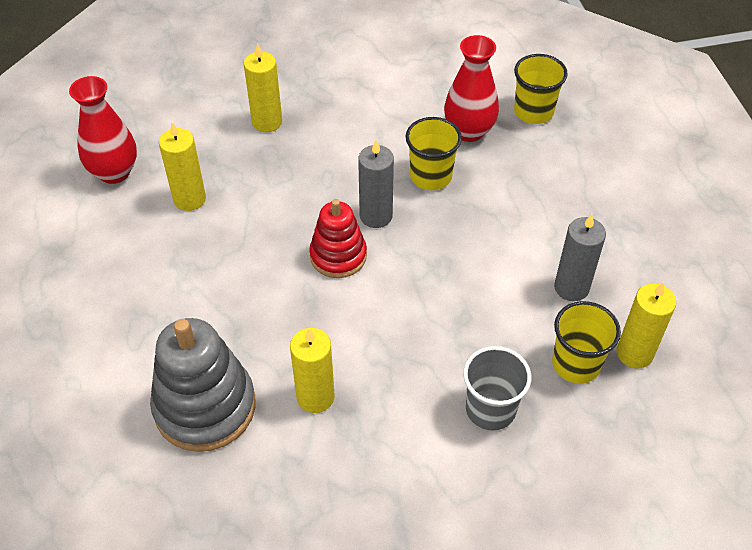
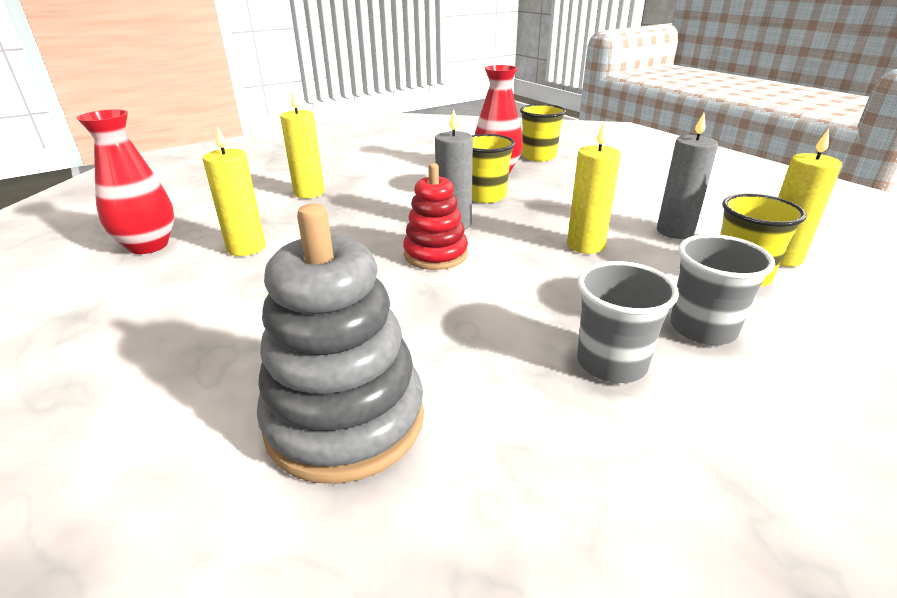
camera: 20 degrees left, 20 degrees down
(315, 397) = (493, 369): yellow candle -> yellow candle (585, 245)
(398, 418) = (611, 363): none -> grey cup

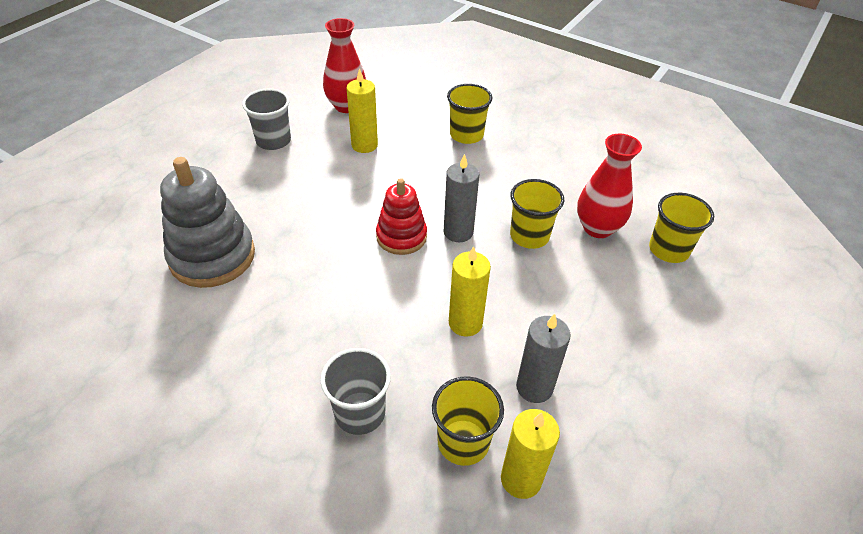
camera: 65 degrees right, 15 degrees up
(309, 193) = (466, 135): yellow candle -> yellow cup
(611, 363) = (297, 361): grey cup -> grey cup (273, 141)

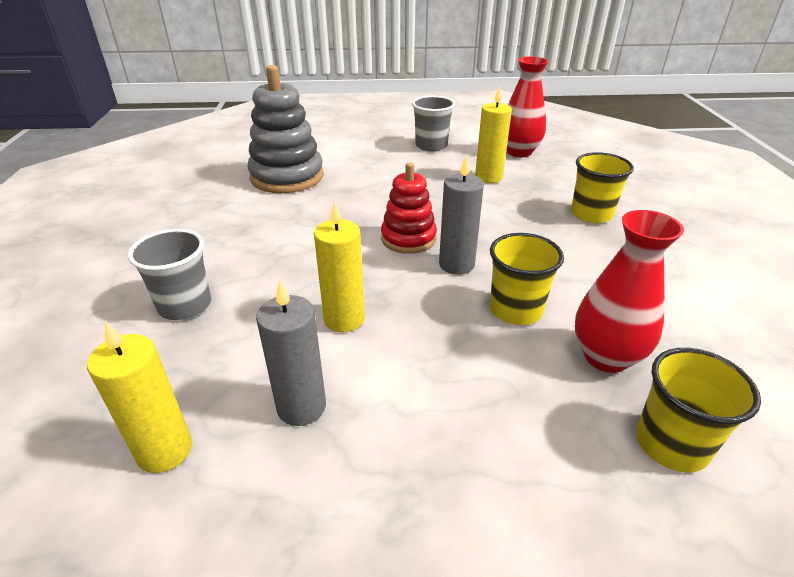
camera: 55 degrees right, 10 degrees down
(463, 442) = (190, 383): yellow cup -> none

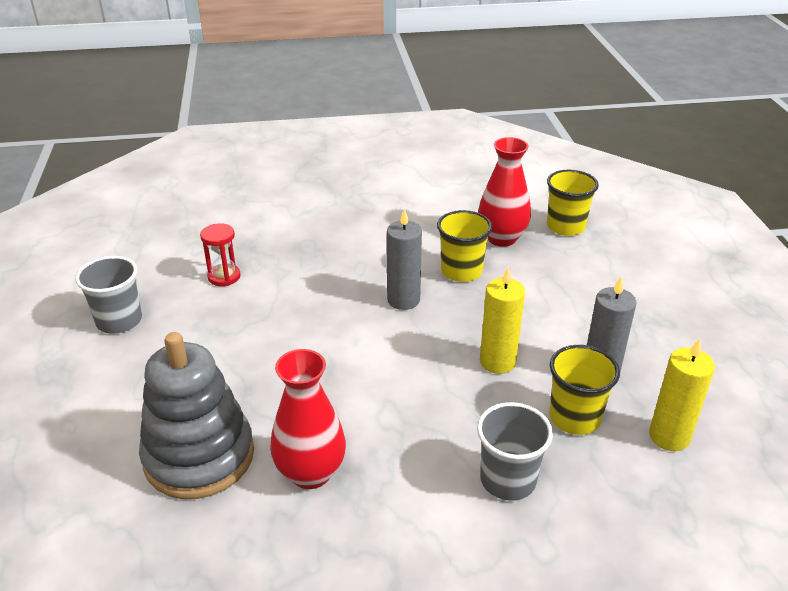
camera: 95 degrees left, 0 degrees up
(408, 238) = (361, 331): red stacking toy -> none
(488, 177) = (224, 277): yellow candle -> red hourglass
(519, 152) = (158, 252): red vase -> red vase (310, 473)
(591, 214) = (309, 222): yellow cup -> yellow cup (574, 417)

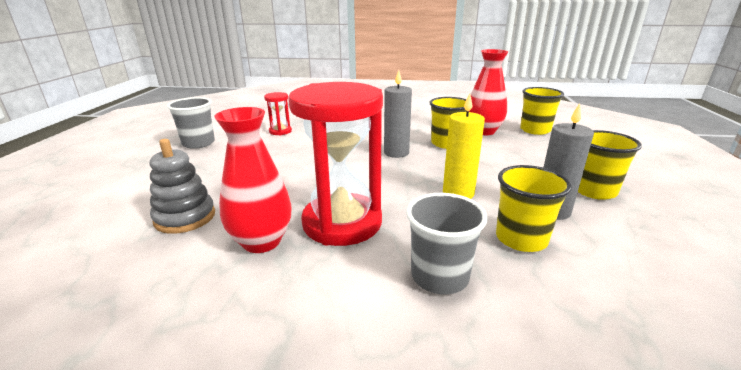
camera: 15 degrees right, 10 degrees down
(199, 456) = (185, 217): grey stacking toy -> grey stacking toy, size x0.63
(385, 430) = (342, 223): none -> red hourglass
(640, 333) = (594, 191): none -> yellow cup
(669, 436) = (623, 268): yellow candle -> none

